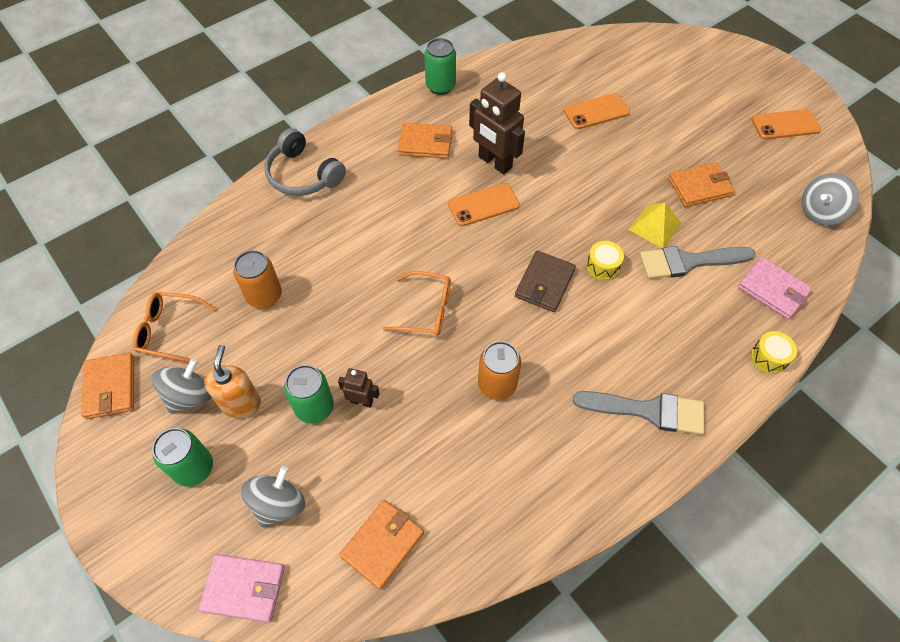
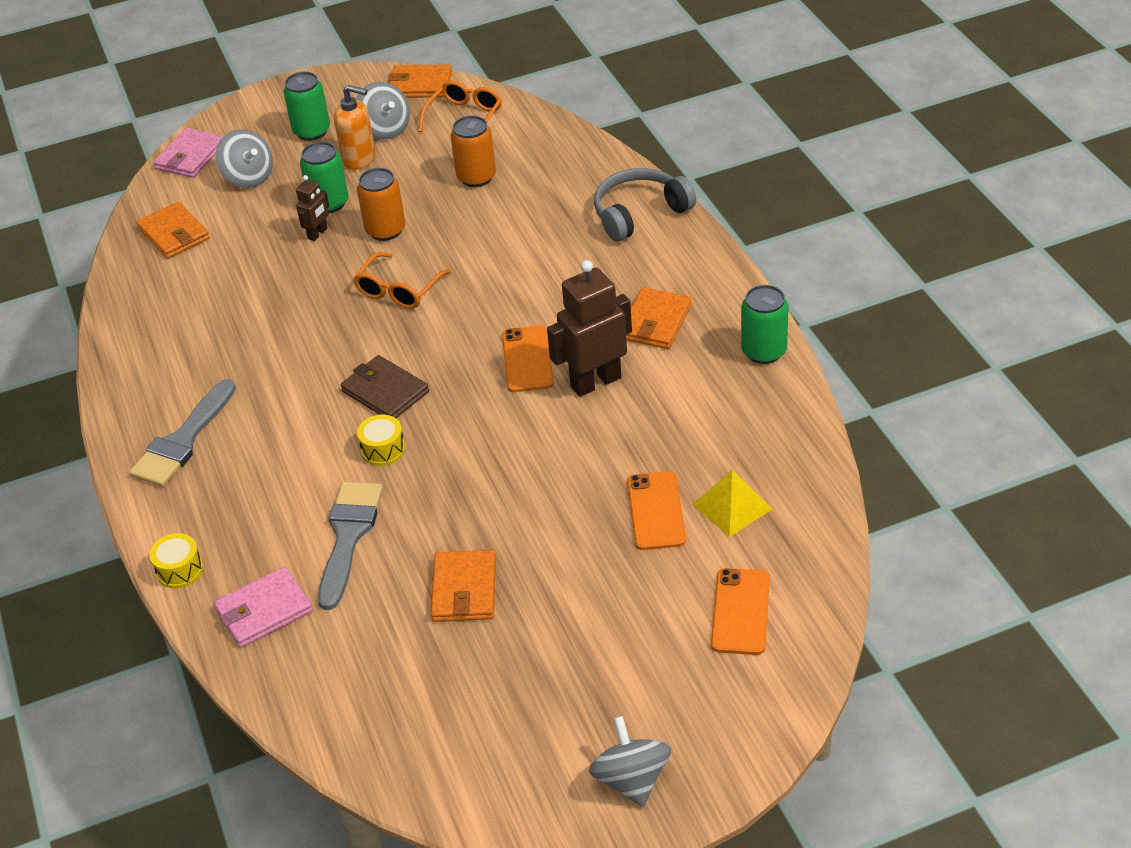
camera: 110 degrees right, 15 degrees down
(497, 384) = (281, 330): orange can -> orange can (385, 230)
(655, 226) = (419, 518): yellow pyramid -> yellow pyramid (732, 506)
(785, 125) = (544, 750): orange phone -> orange phone (740, 611)
(820, 212) = (357, 721): grey spinning top -> grey spinning top (631, 779)

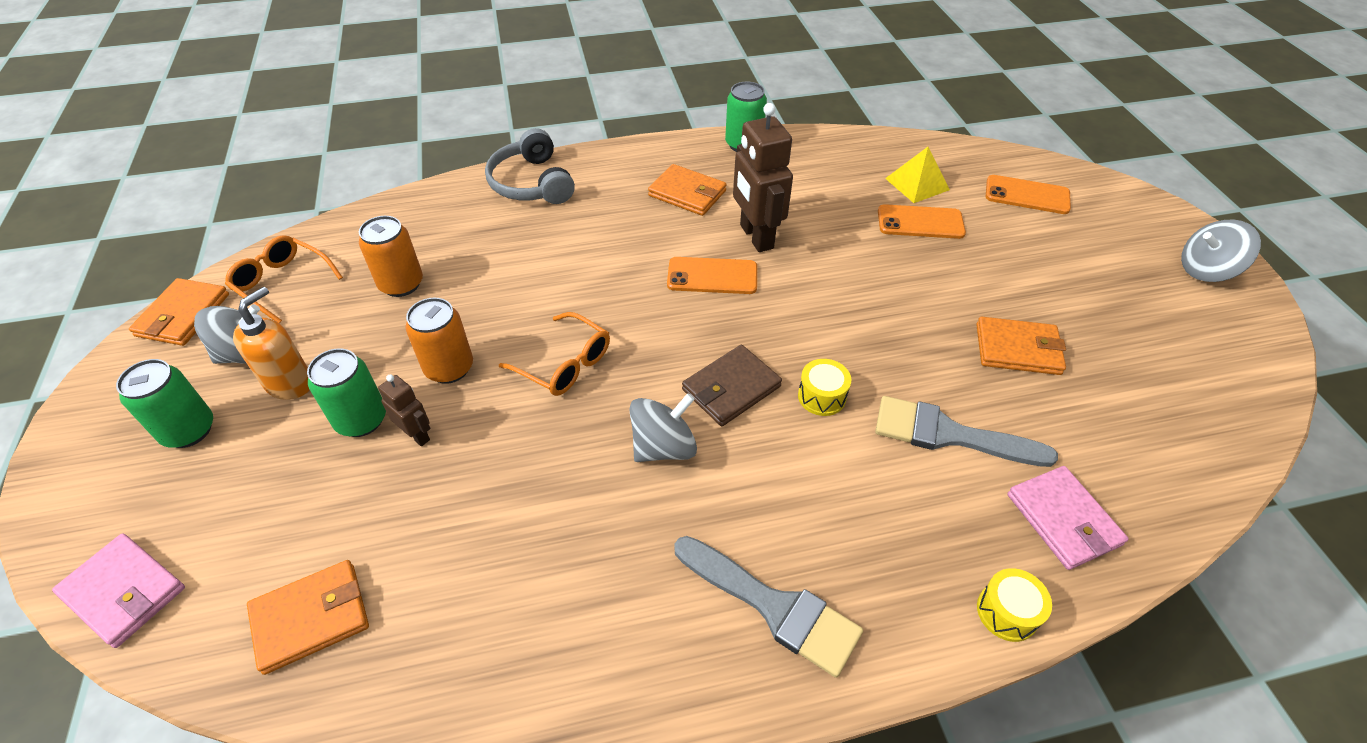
camera: 85 degrees left, 5 degrees up
(248, 177) = (238, 511): grey spinning top -> grey spinning top (663, 447)

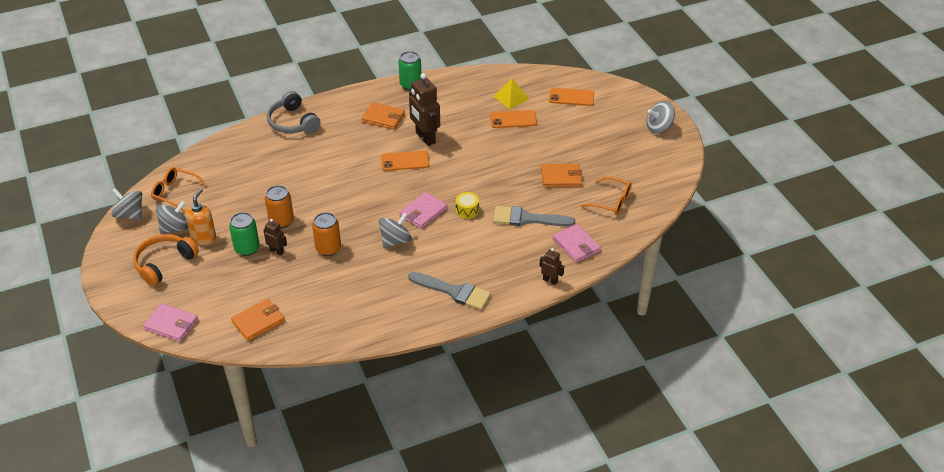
camera: 10 degrees left, 5 degrees down
(183, 315) = (130, 214): orange wallet -> grey spinning top
(189, 430) = (164, 263): green can -> orange headphones
(401, 284) = (240, 185): orange can -> orange can (328, 248)
(565, 364) = (339, 212): orange glasses -> orange glasses (611, 201)
(731, 388) = (423, 212): brown wallet -> pink wallet
(1007, 612) = (550, 280): yellow drum -> brown robot

